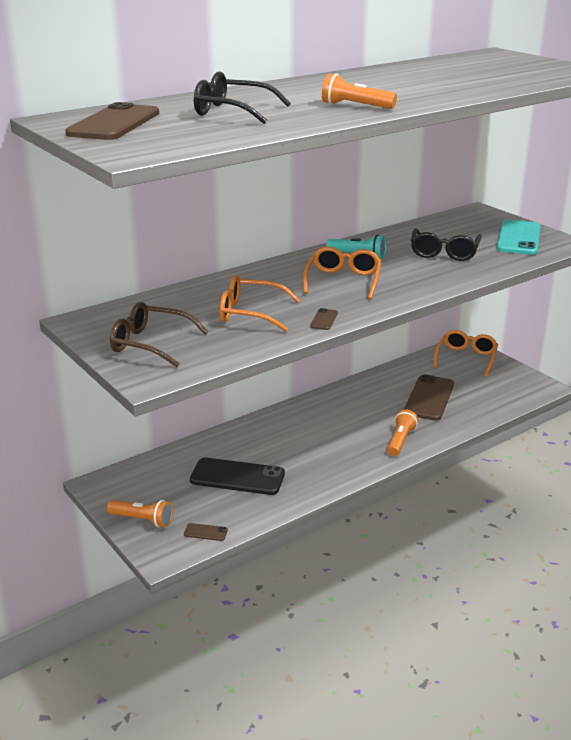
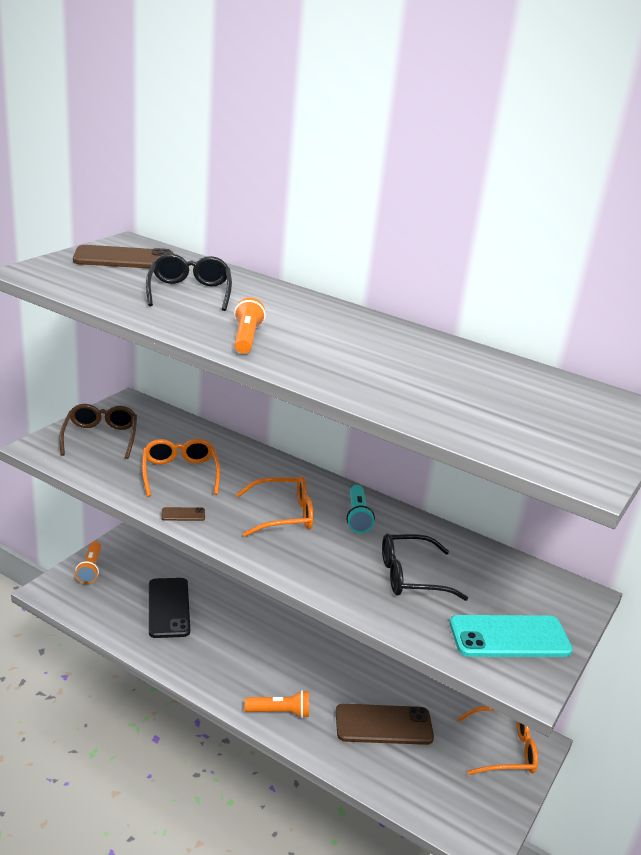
camera: 65 degrees right, 0 degrees up
(205, 532) = (82, 607): brown phone -> none

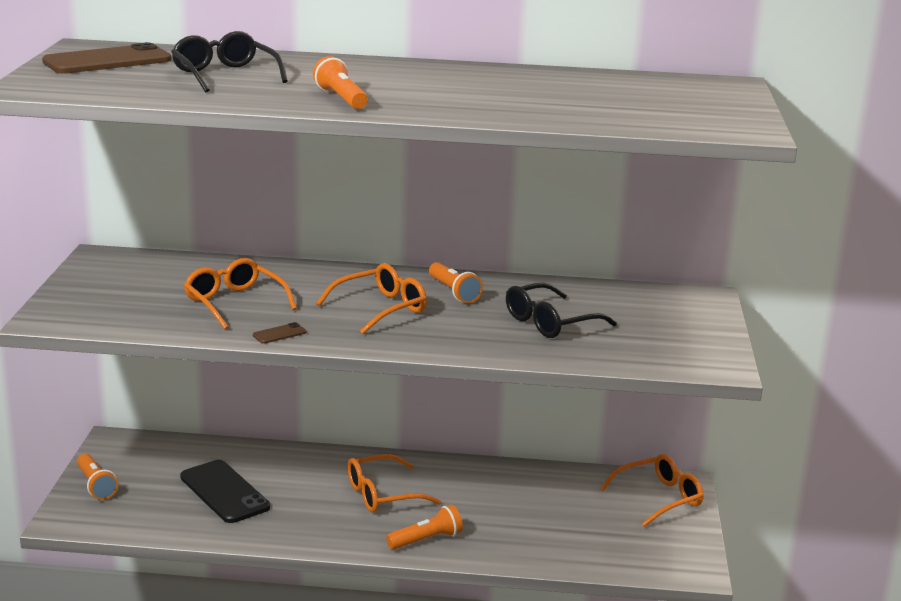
camera: 25 degrees left, 5 degrees down
(100, 437) = (106, 294): brown glasses -> none
(278, 654) = (381, 495): none -> orange glasses
(357, 517) = (453, 292): turquoise flashlight -> orange flashlight
(383, 725) = (536, 516): brown phone -> none
(509, 637) = (675, 340): turquoise phone -> none

